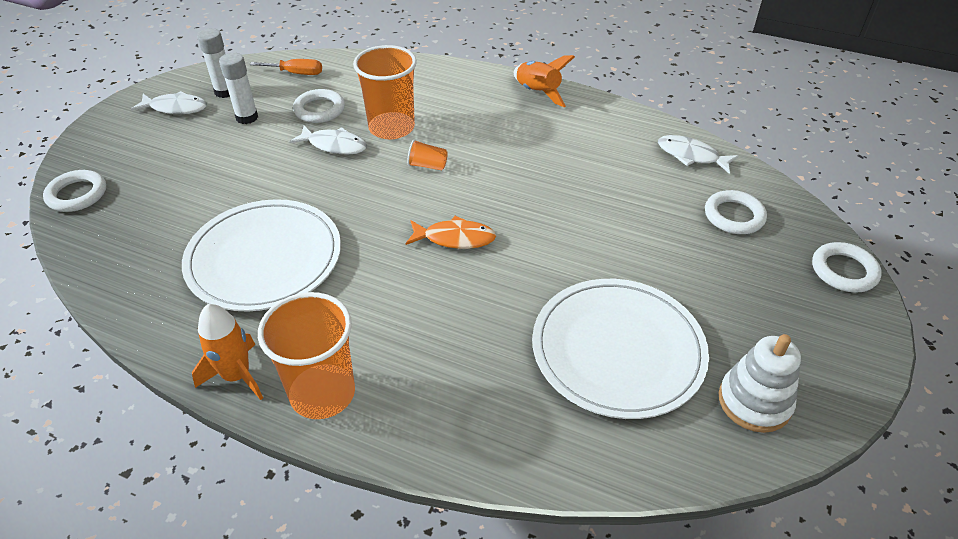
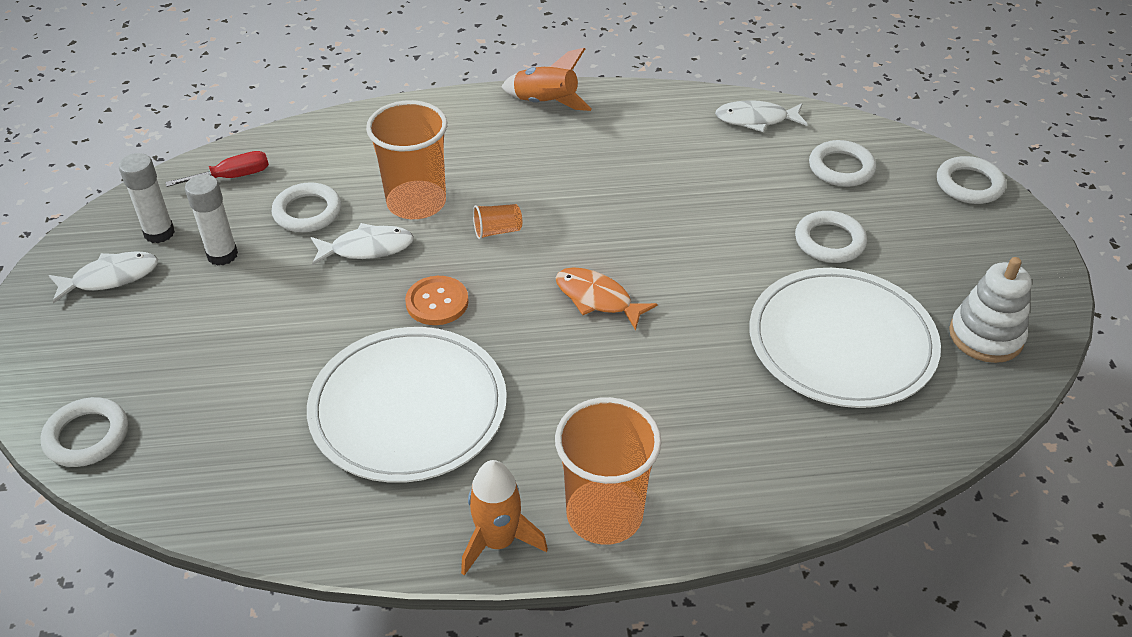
camera: 30 degrees left, 0 degrees up
(296, 73) = (233, 177): orange screwdriver -> red screwdriver
(345, 197) = (437, 302): none -> orange button
(455, 238) = (597, 299): orange fish -> orange fish turned 120 degrees counterclockwise
(675, 268) = (829, 241): none -> white ring

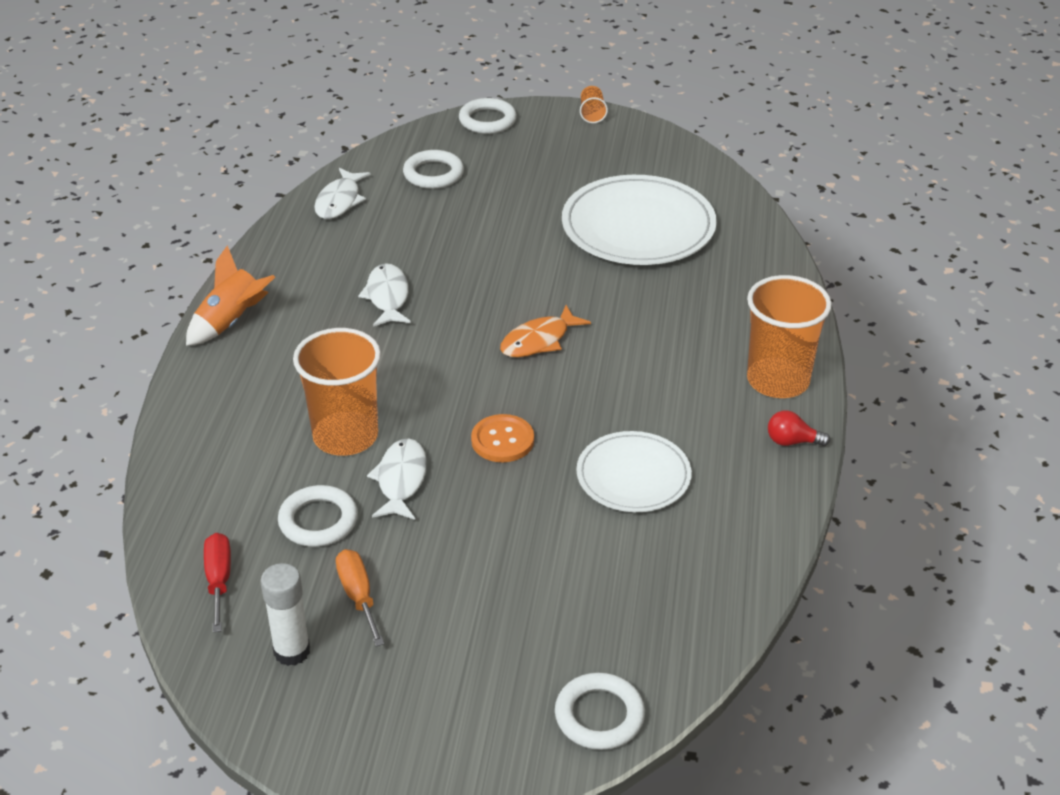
camera: 75 degrees left, 5 degrees down
(111, 278) = (353, 697): white fish -> white fish (387, 297)
(222, 255) = (358, 596): white glue stick -> orange screwdriver
(408, 408) = (633, 476): white plate -> white plate, size x0.61
(497, 231) = (418, 386): orange cup -> orange cup (592, 114)
(498, 541) = (792, 441): orange rocket -> red light bulb
(829, 241) = (522, 203): white ring -> none
(986, 336) = (656, 162): white stacking toy -> none

